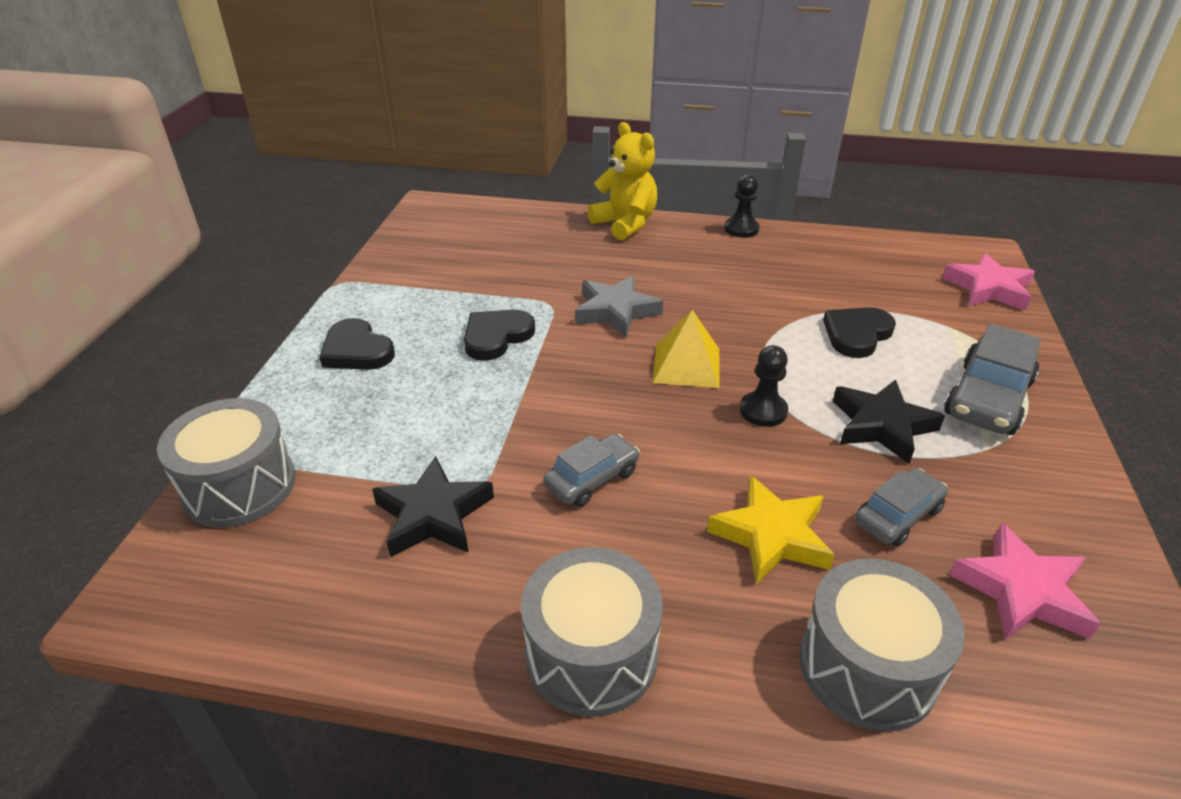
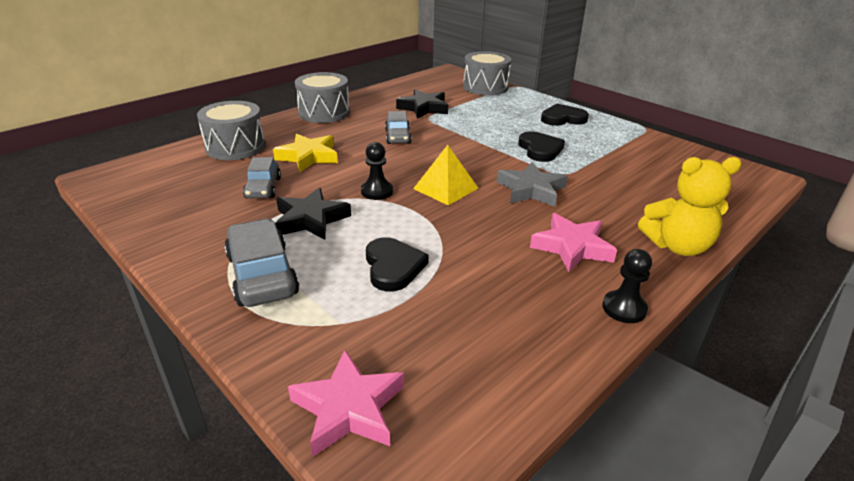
camera: 125 degrees right, 5 degrees down
(1022, 591) = (187, 192): pink star -> pink star (572, 247)

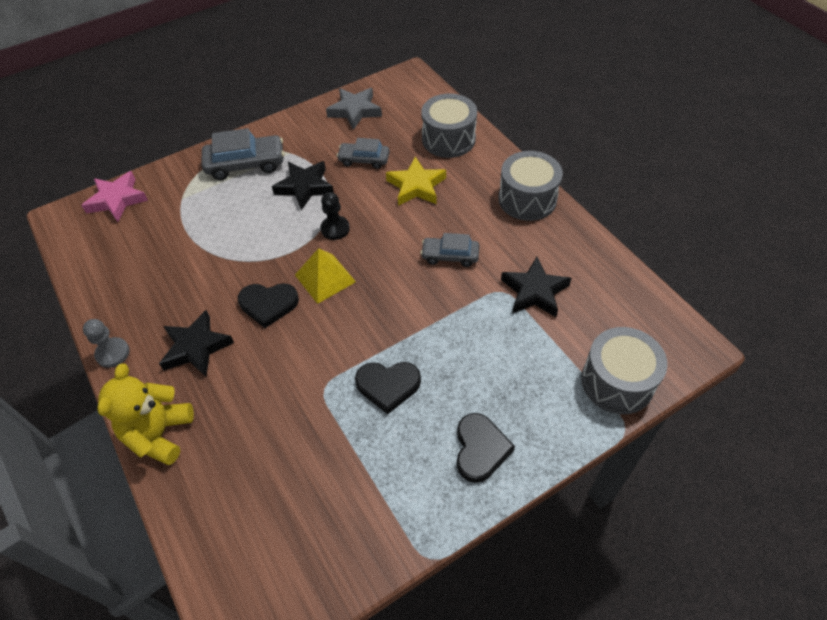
camera: 105 degrees right, 20 degrees up
(393, 267) = (224, 228): black heart -> black heart (268, 304)
(531, 190) = (299, 347): grey star -> grey star (355, 111)
(572, 247) = (196, 347): pink star -> black star
(624, 308) = (113, 353): black pawn -> grey pawn

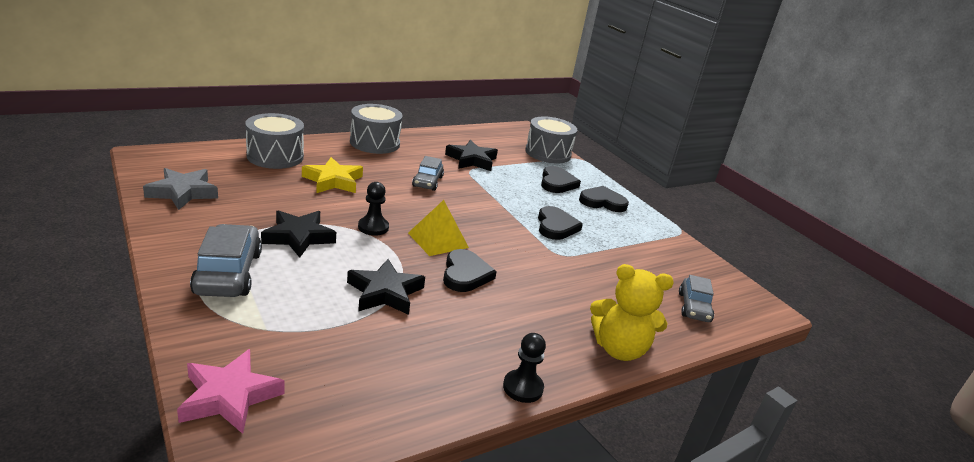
camera: 95 degrees left, 25 degrees down
(113, 353) = (523, 387): grey pawn -> black pawn
(196, 347) = (516, 323): black star -> black star (385, 292)
(364, 160) = (276, 199): grey car -> grey car (693, 307)
(515, 391) = (557, 183): none -> black heart

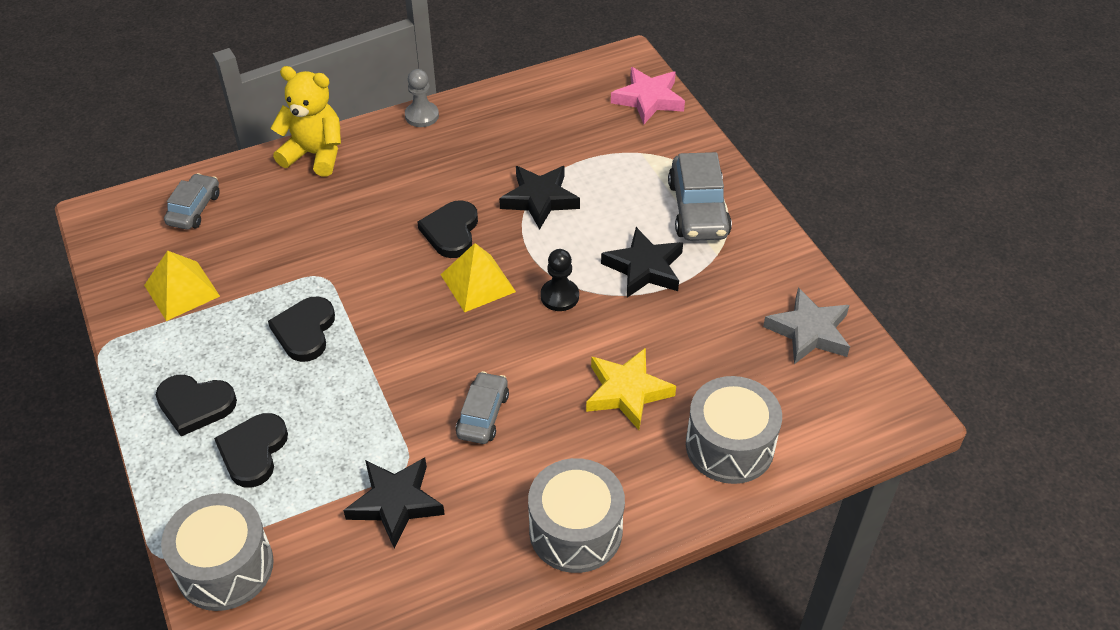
camera: 170 degrees left, 20 degrees up
(523, 387) = (422, 116): black pawn -> grey pawn
(656, 254) = (182, 290): none -> yellow pyramid

